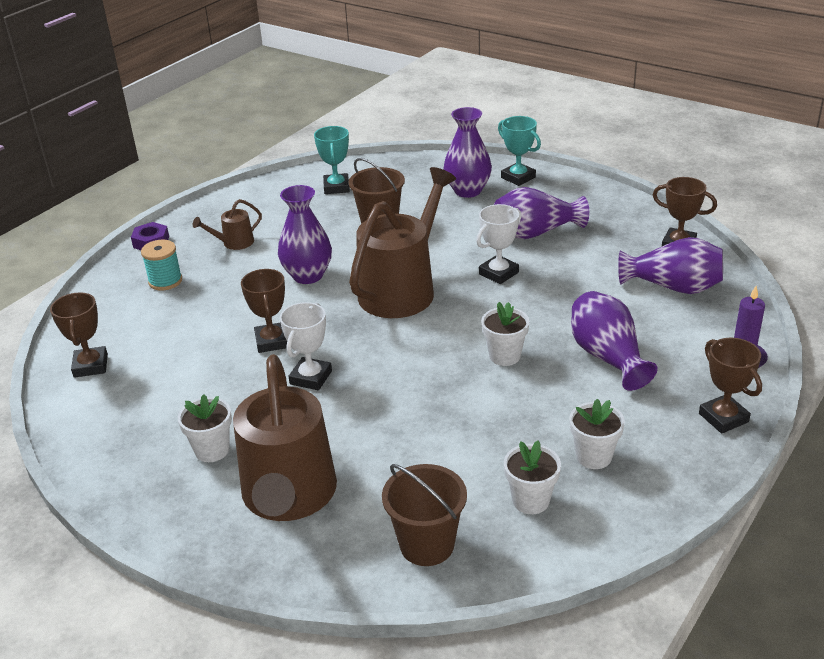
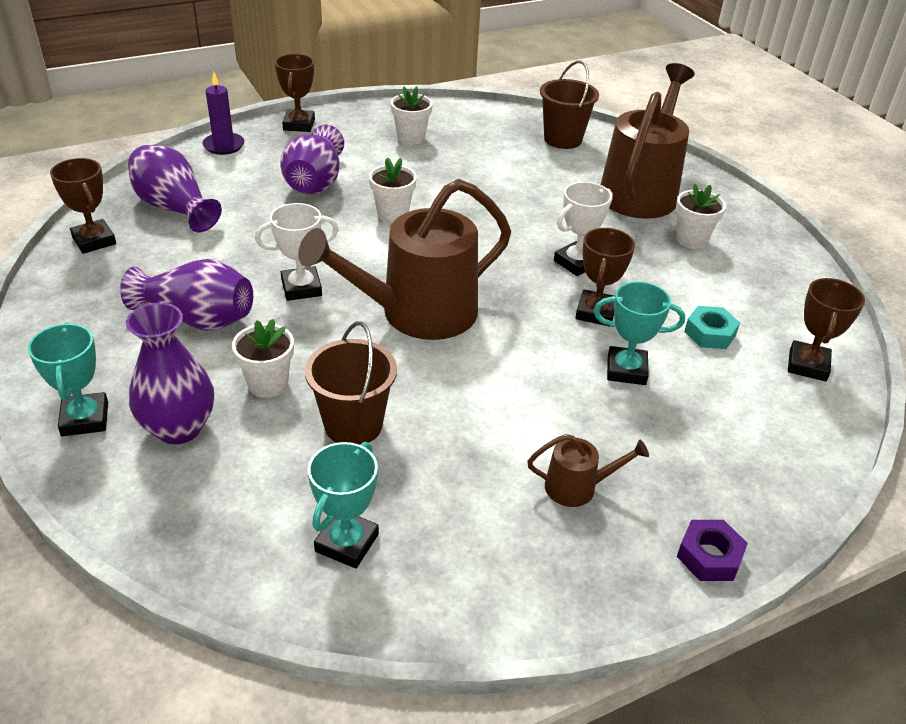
camera: 155 degrees left, 5 degrees up
(165, 281) = (699, 456): turquoise spool -> none
(174, 361) = (709, 333): none -> turquoise nut
(230, 310) = (626, 370): none -> turquoise trophy
(308, 275) = (508, 379): purple vase -> none
(531, 500) = (477, 134): white flower pot -> white flower pot (268, 384)

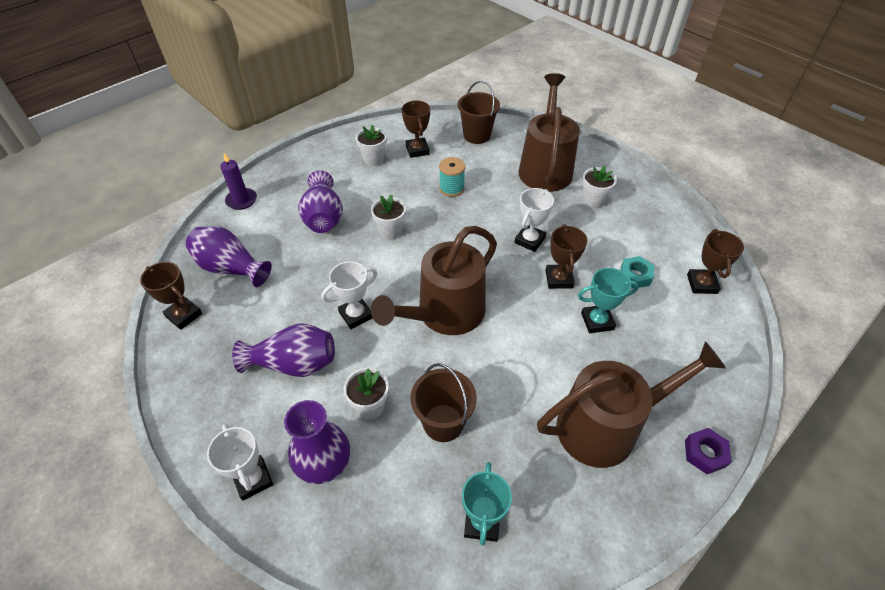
camera: 15 degrees left, 10 degrees up
(85, 419) = (253, 479): turquoise trophy -> white trophy
(299, 125) = (288, 167): brown trophy -> brown trophy (417, 150)
(498, 187) = (451, 188): none -> turquoise spool
(577, 487) = (606, 426): brown watering can -> brown watering can, size x2.30

